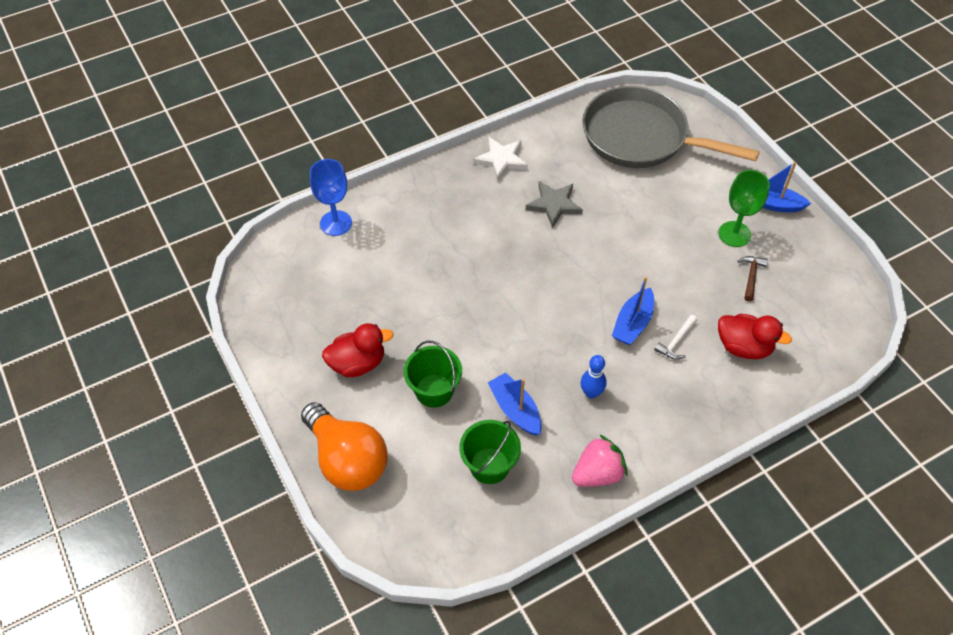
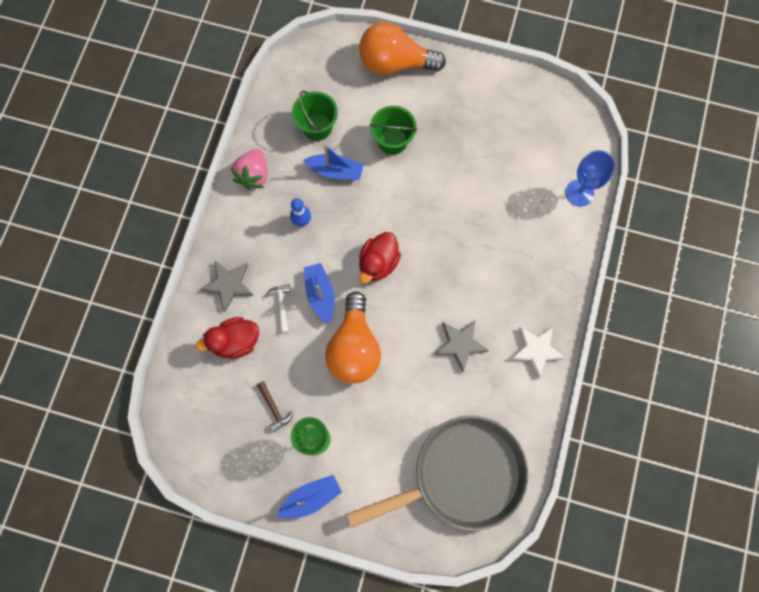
camera: 135 degrees right, 20 degrees up
(357, 363) = (453, 117): red duck -> red duck (378, 263)
(642, 266) = (354, 347): none -> orange light bulb
(711, 396) = (228, 285): none -> grey star

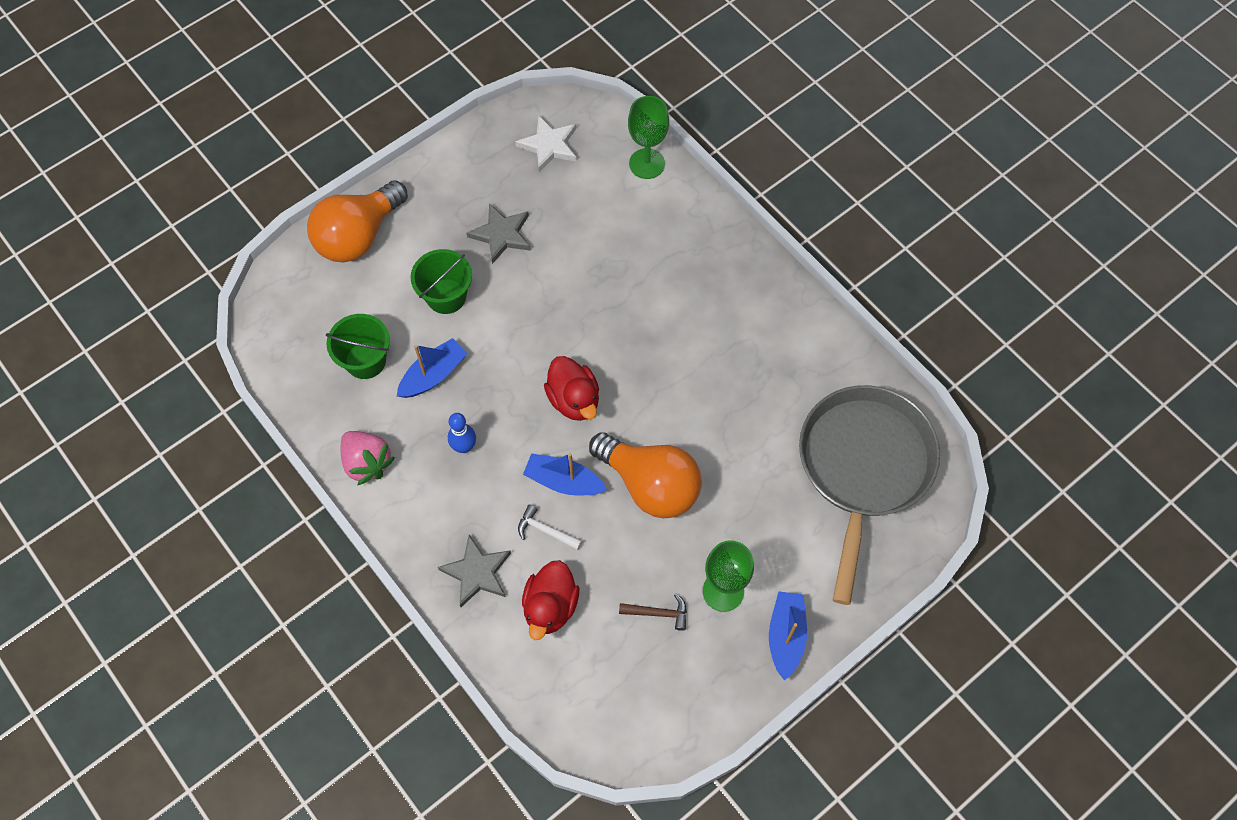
camera: 55 degrees left, 10 degrees down
(460, 344) = (723, 378): grey star -> grey star (501, 235)
(536, 350) = (782, 311): white star -> white star (549, 145)
(579, 193) = (647, 164): blue goblet -> green goblet

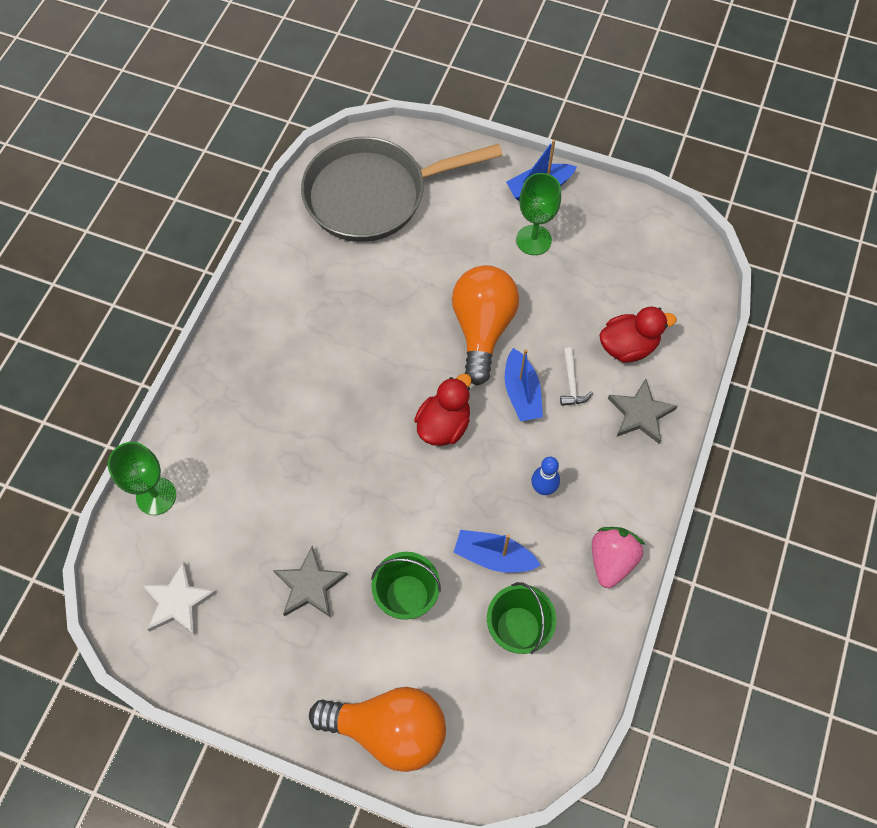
camera: 120 degrees left, 0 degrees up
(658, 613) = (580, 273): brown hammer -> none

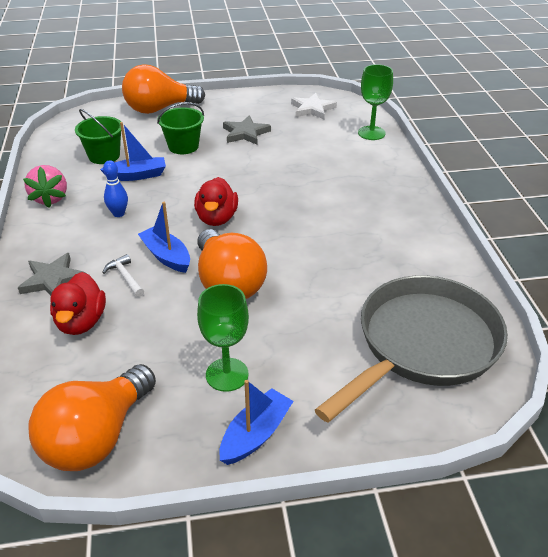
camera: 150 degrees right, 25 degrees down
(628, 346) = (81, 322): red duck -> red duck turned 45 degrees counterclockwise
(646, 235) = (97, 437): none -> orange light bulb

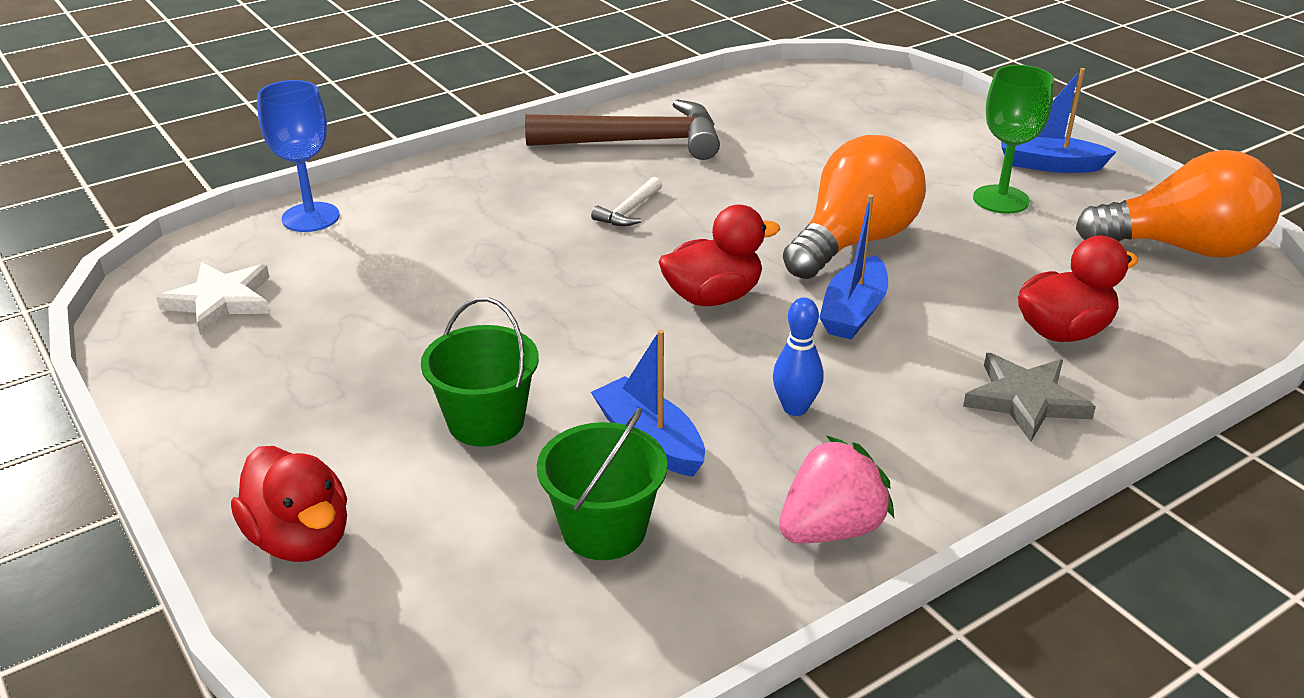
camera: 115 degrees left, 5 degrees down
(125, 277) = (938, 331): white hammer -> white hammer (629, 211)
(159, 109) = (300, 539): orange light bulb -> red duck
(245, 133) = (379, 356): grey star -> none
(371, 133) = (310, 217): green goblet -> blue goblet
(404, 242) = (636, 142): none -> brown hammer
(422, 345) = (819, 107): grey pan -> none

